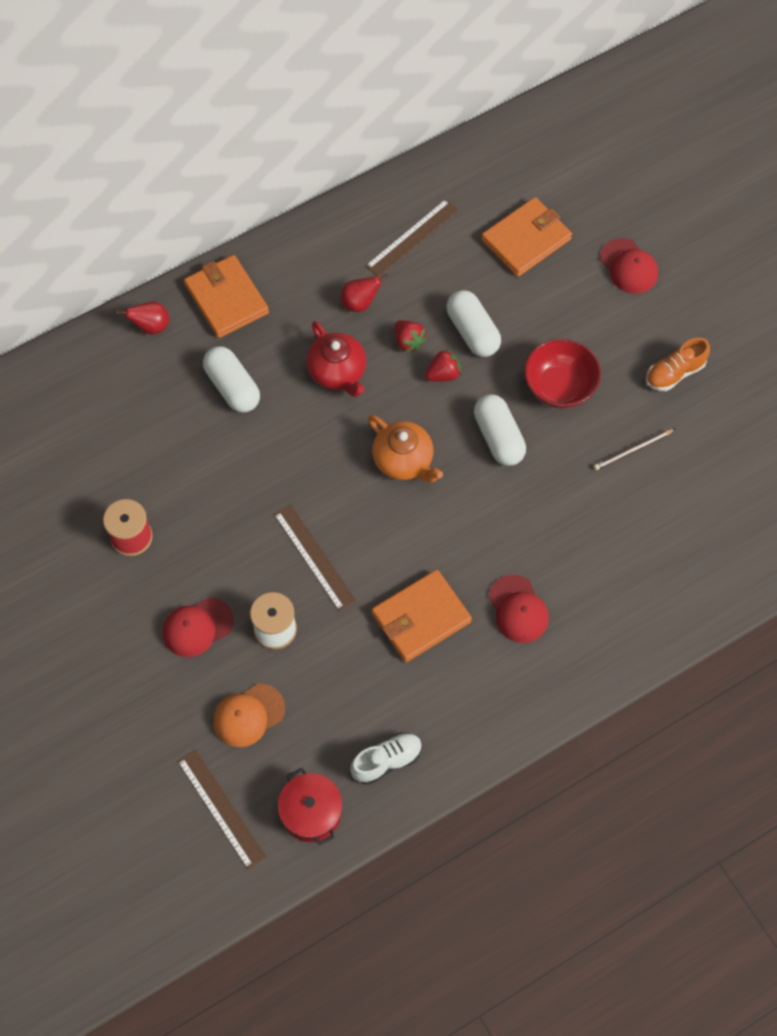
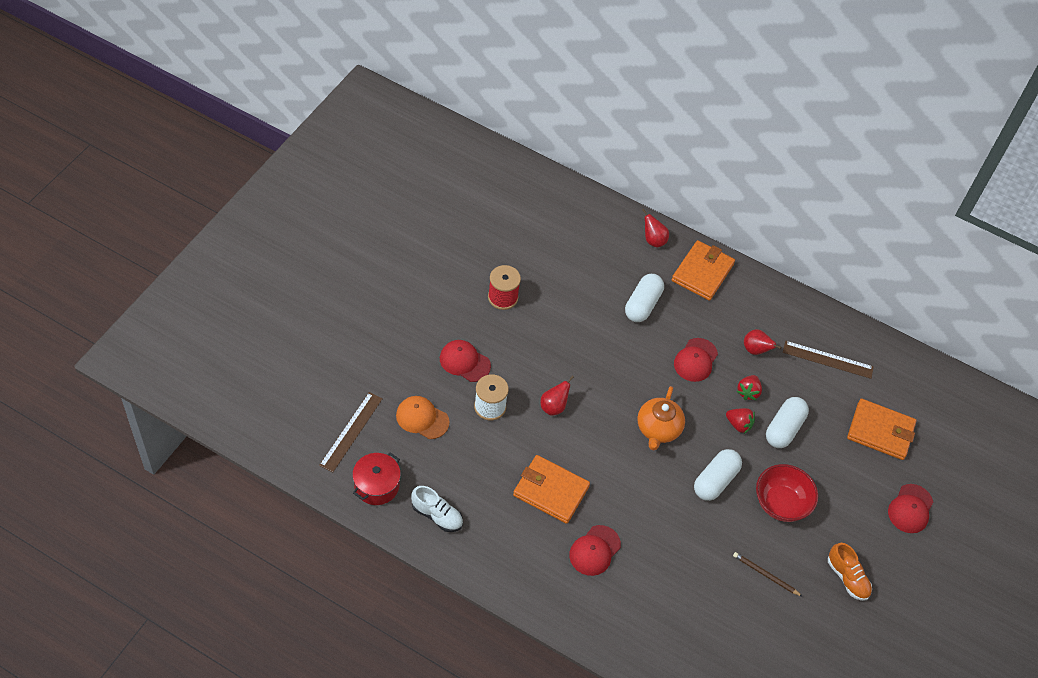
camera: 55 degrees right, 10 degrees down
(314, 557) = (554, 407): brown ruler -> red pear
(338, 372) = (695, 360): red teapot -> red cap
(674, 373) = (847, 577): orange shoe -> orange shoe turned 150 degrees counterclockwise

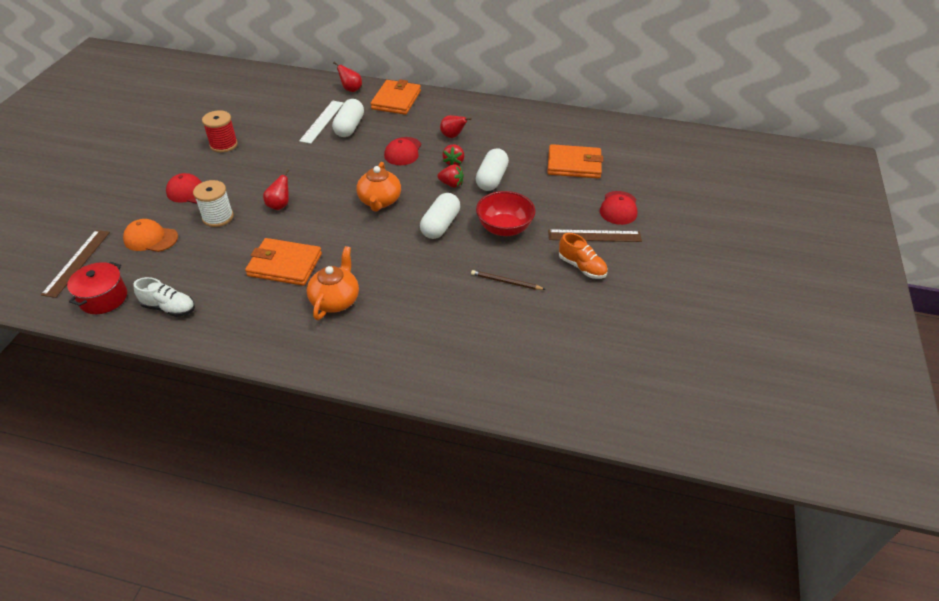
camera: 10 degrees left, 10 degrees down
(594, 550) = (335, 300): red cap -> orange teapot
(613, 287) = (322, 121): none -> white ruler
(828, 359) = (515, 130): brown ruler -> brown ruler (594, 236)

